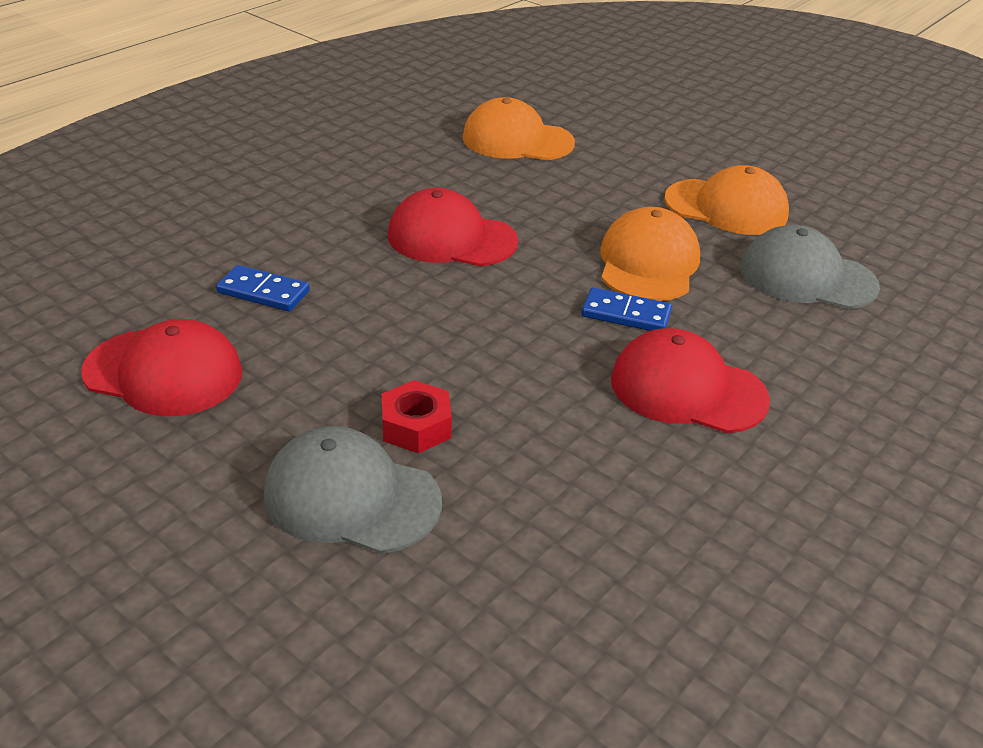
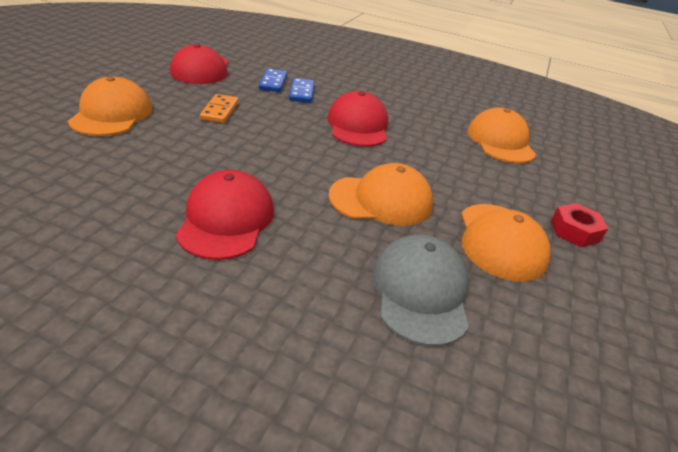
camera: 70 degrees right, 0 degrees up
(351, 497) = (112, 114): grey cap -> orange cap
(368, 366) = (220, 111): none -> orange domino
(416, 426) = (170, 126): red nut -> red nut (574, 231)
(626, 314) = (308, 191): blue domino -> blue domino (301, 92)

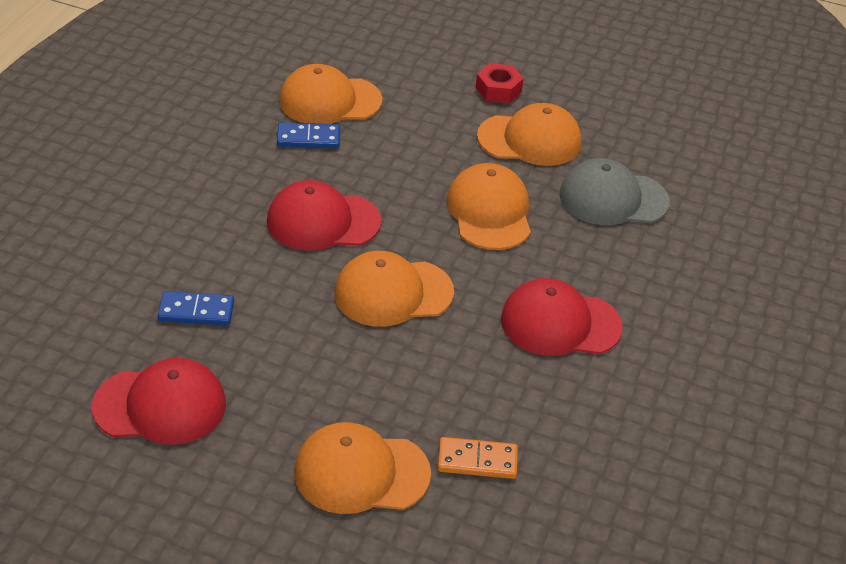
camera: 90 degrees left, 5 degrees up
(220, 111) = (317, 360): orange domino -> orange domino (477, 461)
(280, 143) = (393, 293): none -> orange cap
(301, 92) = (228, 277): blue domino -> blue domino (308, 138)

